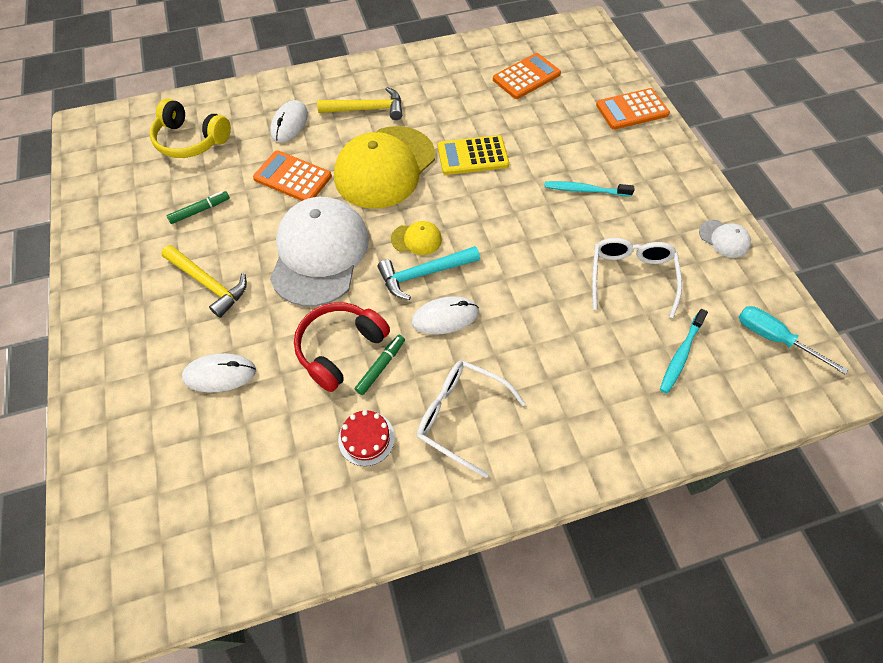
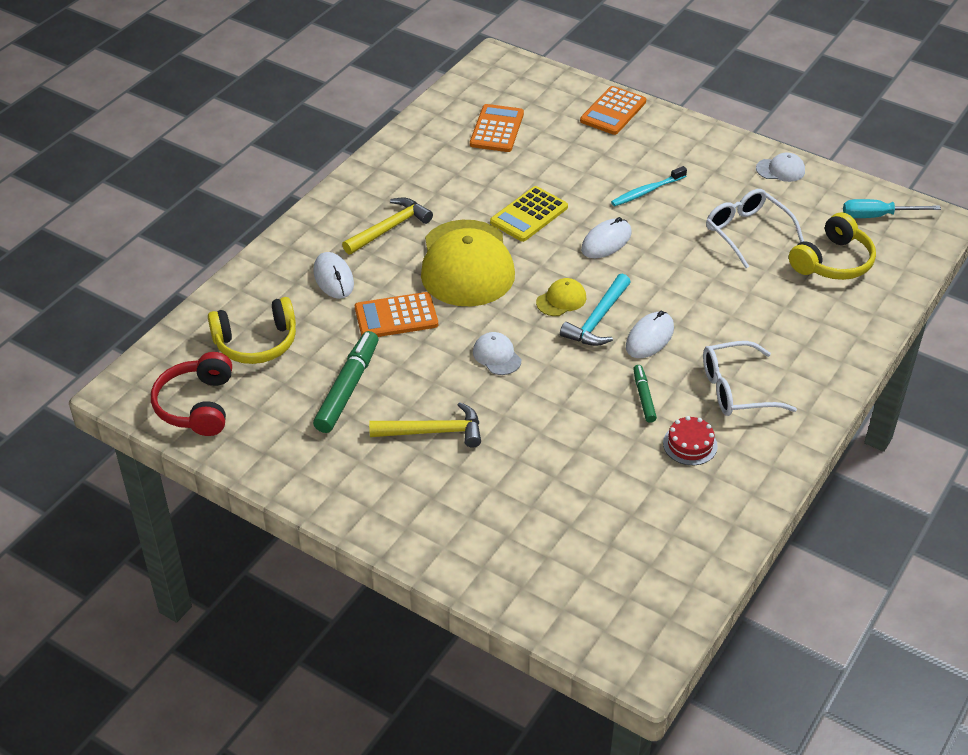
camera: 40 degrees left, 15 degrees down
(200, 210) = (347, 388): green marker -> green marker, size x1.83
(220, 374) = (530, 480): white mouse -> white mouse (606, 241)
(319, 253) = (496, 356): white cap -> white cap, size x0.42
(340, 348) = (599, 405): red headphones -> red headphones (197, 405)
(681, 355) = (832, 261): turquoise toothbrush -> yellow headphones

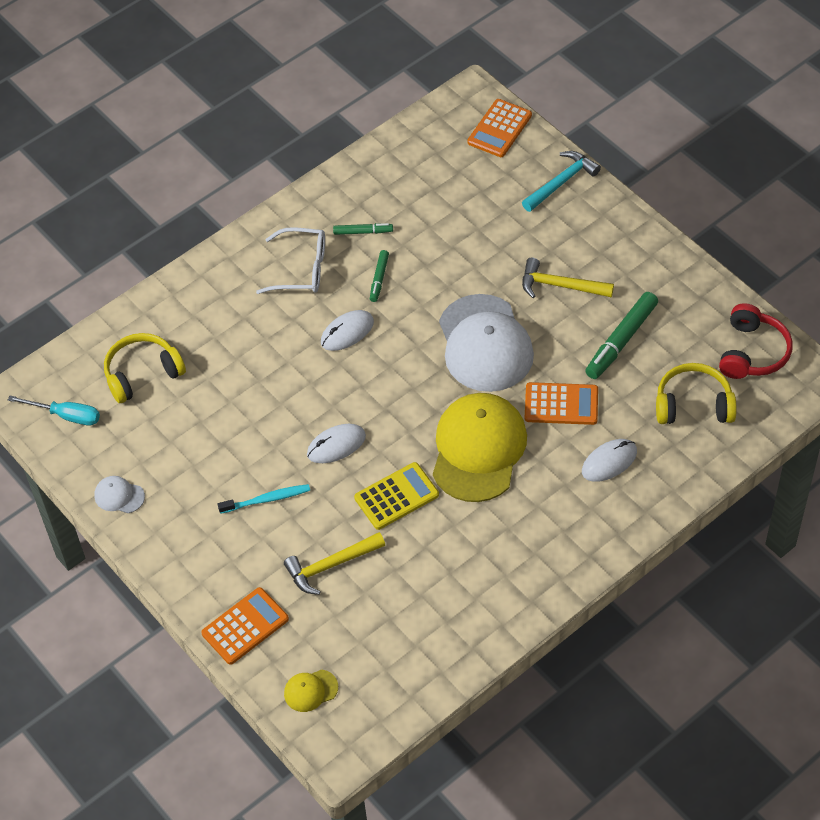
camera: 160 degrees left, 10 degrees up
(333, 278) = (609, 462): white mouse -> white mouse turned 60 degrees clockwise
(389, 228) = (540, 512): yellow hammer -> yellow hammer (331, 565)
(496, 129) = (384, 630): orange calculator -> orange calculator (499, 129)
(496, 356) = (485, 344): white cap -> white cap, size x2.39
(561, 300) = (406, 388): yellow cap -> yellow cap (310, 690)
(598, 319) = (383, 360): turquoise hammer -> turquoise hammer (561, 182)
(690, 444) = (363, 232): red cake -> green marker
(746, 232) = (199, 425): white glasses -> none

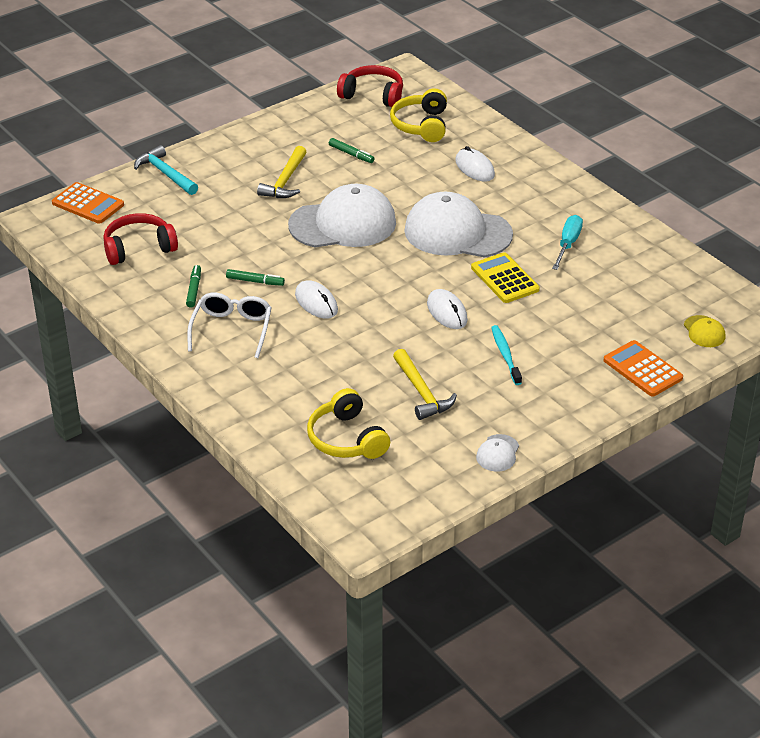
camera: 90 degrees left, 15 degrees down
(66, 415) = (394, 495): turquoise screwdriver -> turquoise screwdriver (568, 244)
(331, 565) = (577, 318): yellow hammer -> yellow hammer (421, 392)
(428, 180) = (139, 248): none -> red headphones
(478, 449) = (457, 232): yellow cap -> white cap
(561, 404) = (414, 188): orange calculator -> none
(621, 341) = (351, 154): green marker -> green marker, size x0.55

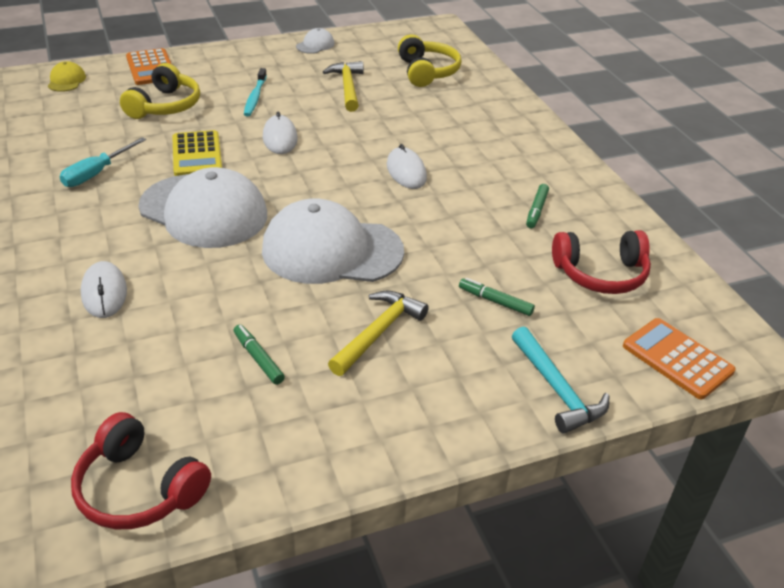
camera: 165 degrees left, 0 degrees up
(232, 329) = (502, 164): white glasses -> none
(255, 281) = (465, 205): green marker -> green marker (495, 301)
(421, 125) = (112, 391): yellow headphones -> yellow headphones (165, 106)

